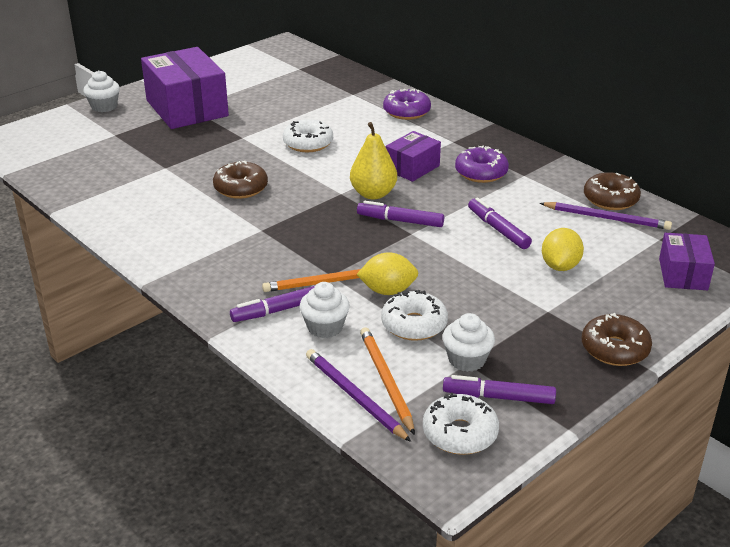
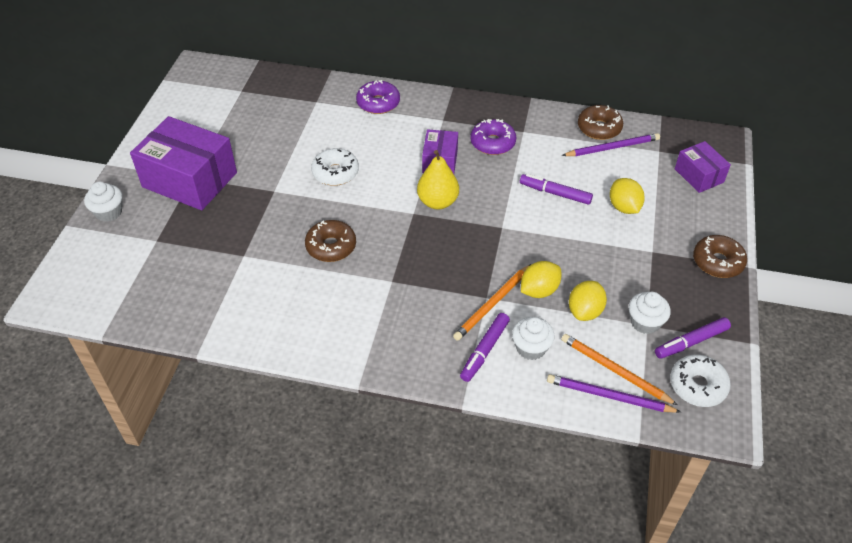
camera: 35 degrees left, 15 degrees up
(400, 221) = (483, 219): purple marker -> none
(414, 325) = (585, 311): white donut -> yellow lemon

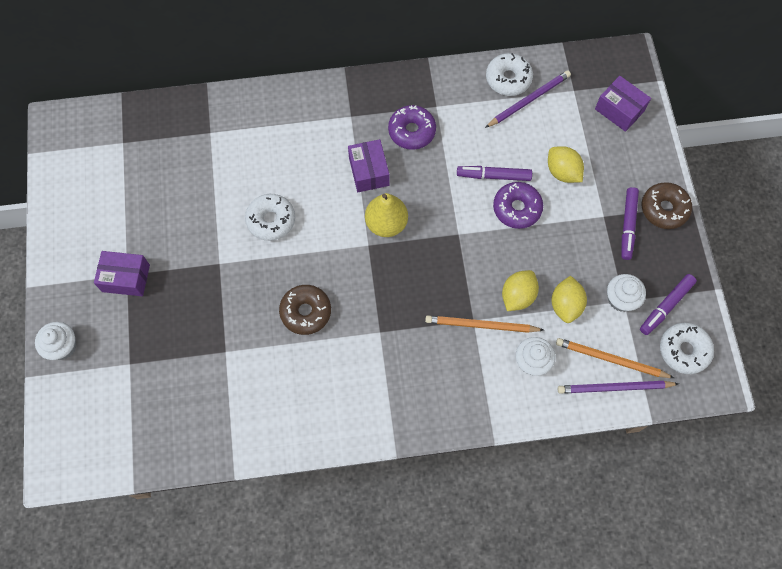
camera: 20 degrees left, 20 degrees up
(189, 180) = (126, 278): purple box -> purple box, size x0.53
(378, 103) = (276, 114): purple donut -> purple donut (517, 208)
(484, 350) = (493, 379): purple marker -> purple marker (628, 225)
(492, 304) = (481, 325): orange pencil -> orange pencil turned 75 degrees clockwise
(599, 128) = (508, 79): brown donut -> white donut

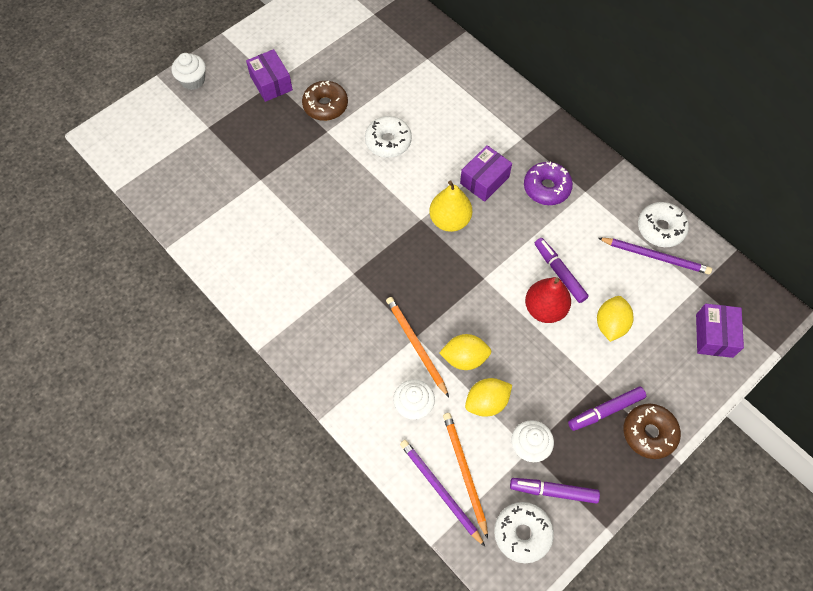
camera: 55 degrees right, 5 degrees down
(306, 312) = (331, 211): brown donut -> brown donut (325, 105)
(517, 208) = (544, 309): purple donut -> red pear

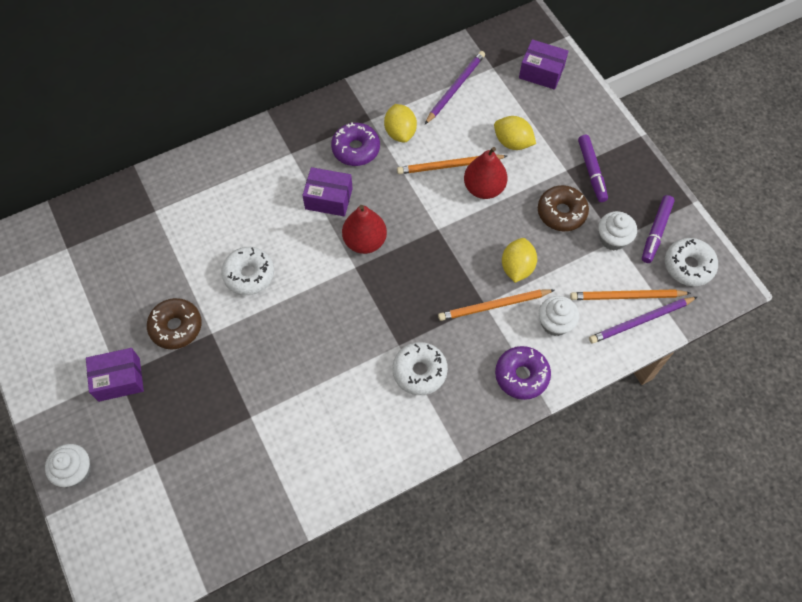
camera: 75 degrees left, 0 degrees up
(350, 385) = (521, 375): none -> purple donut
(449, 220) = (365, 241): yellow pear -> red pear
(484, 180) = (328, 199): purple box -> purple box turned 45 degrees counterclockwise
(486, 402) = (565, 261): yellow lemon -> yellow lemon (400, 132)
(559, 272) = (450, 166): purple marker -> orange pencil
(649, 433) = (618, 146): brown donut -> brown donut (561, 212)
(660, 228) = (428, 75): white donut -> white donut (419, 371)

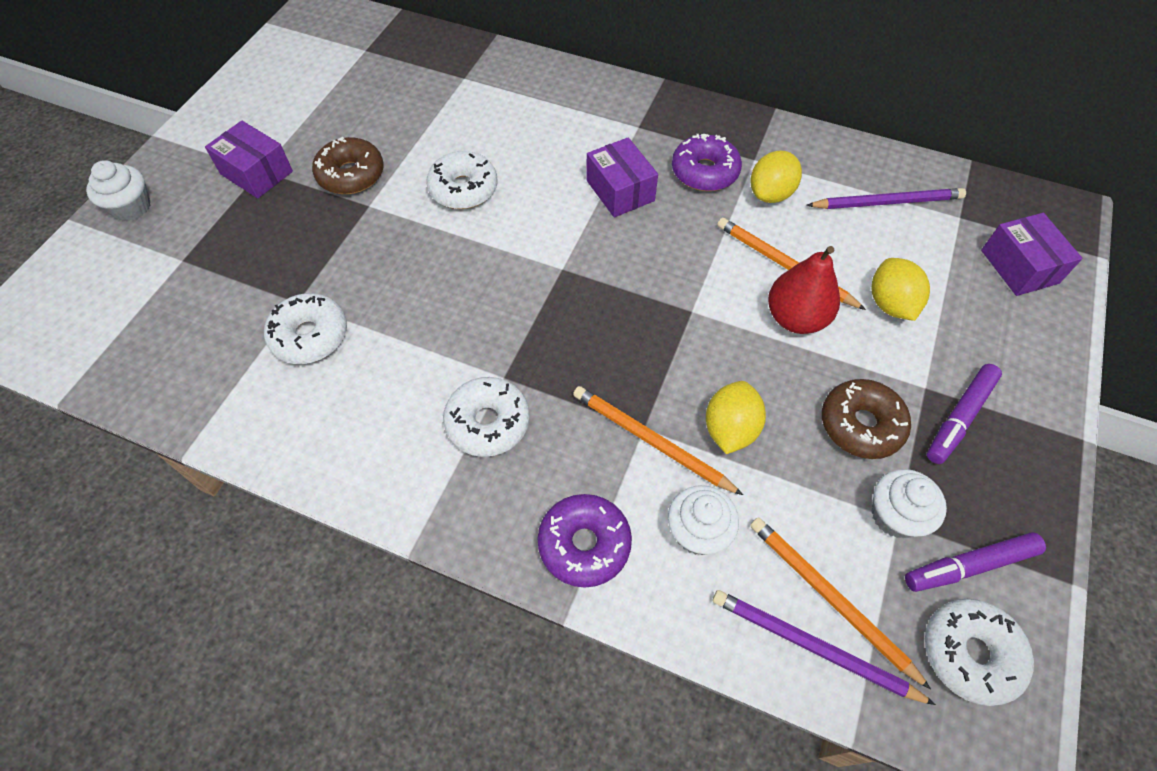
camera: 50 degrees right, 5 degrees down
(283, 424) = (310, 336): none -> white donut
(365, 241) = (602, 255): red pear -> none
(517, 267) = (730, 429): yellow lemon -> yellow lemon turned 45 degrees counterclockwise

